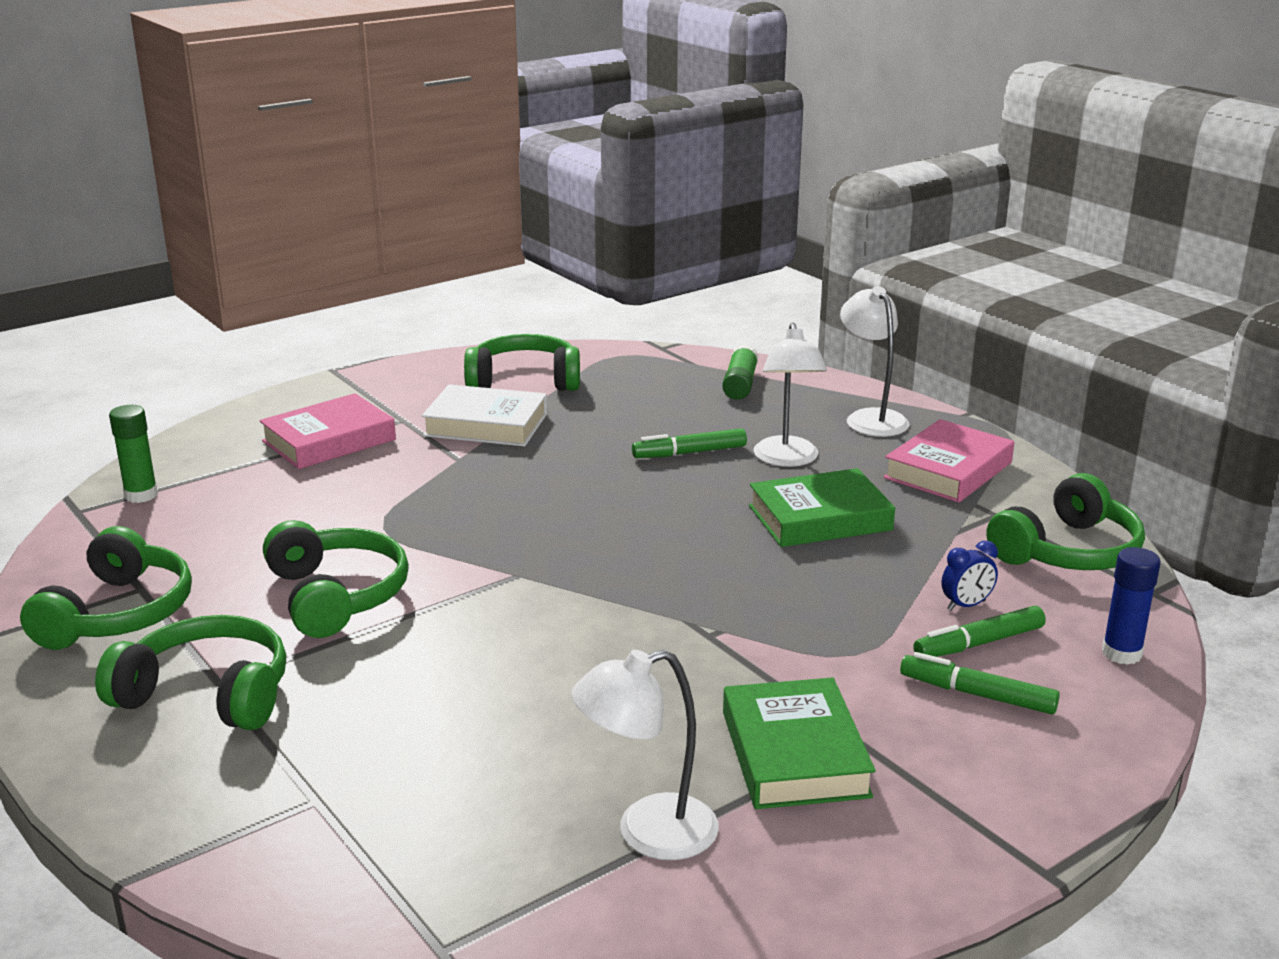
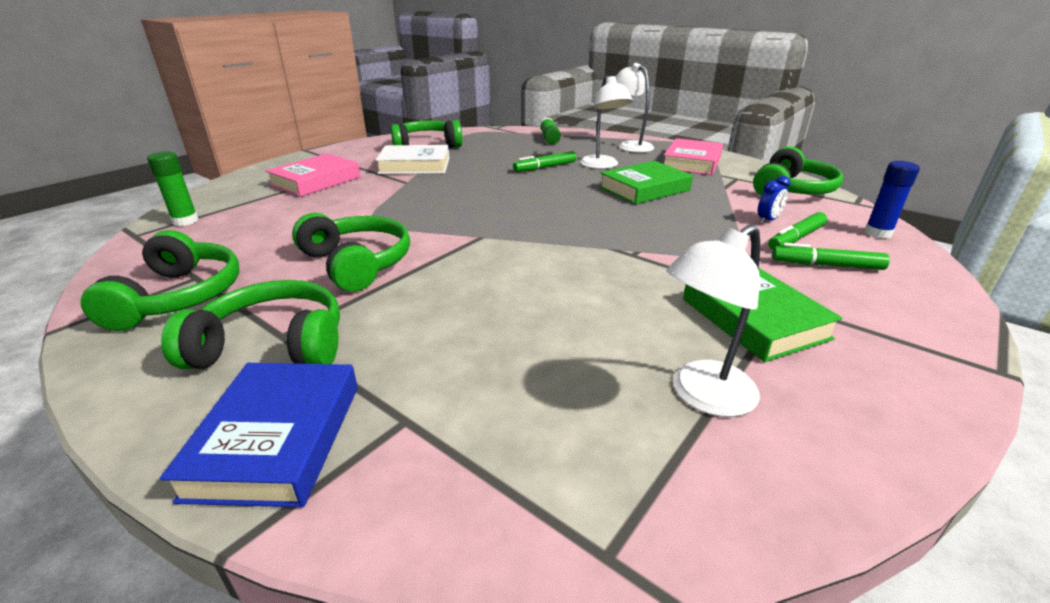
camera: 15 degrees left, 5 degrees up
(186, 795) = (276, 439): none -> blue book

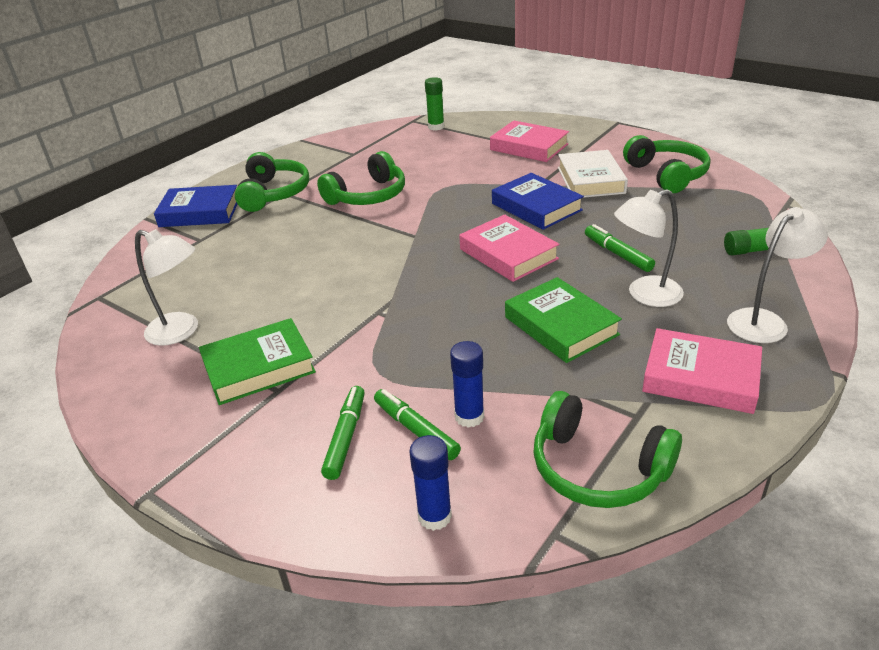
camera: 90 degrees right, 5 degrees up
(179, 297) = (330, 156): green headphones -> none
(452, 185) = (536, 207): none -> blue book
(534, 199) = (508, 254): none -> pink book
(702, 396) = (181, 332): white lamp -> white lamp turned 150 degrees clockwise
(768, 220) = (469, 417): blue clock -> blue glue stick

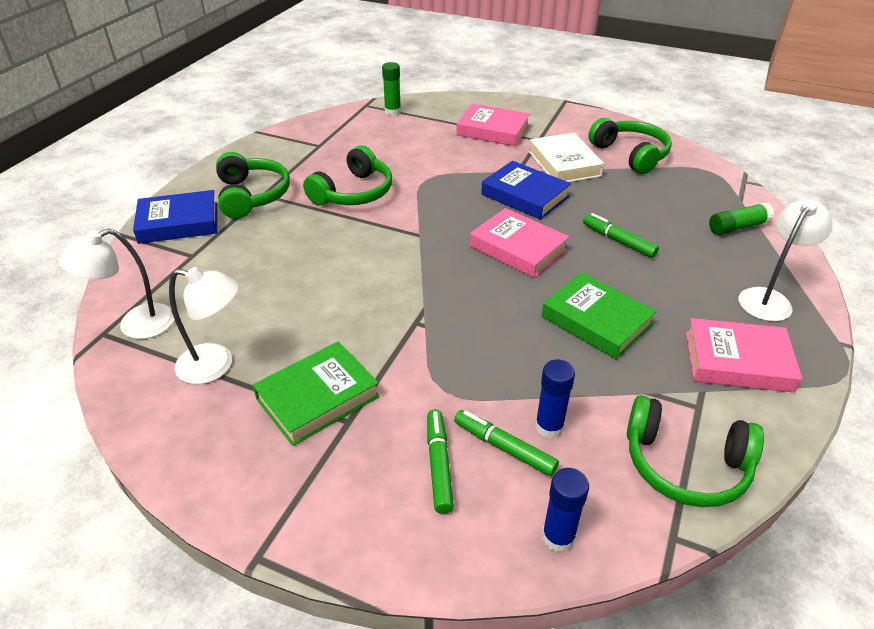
camera: 15 degrees left, 5 degrees up
(645, 295) = (658, 281): white lamp -> white lamp (135, 325)

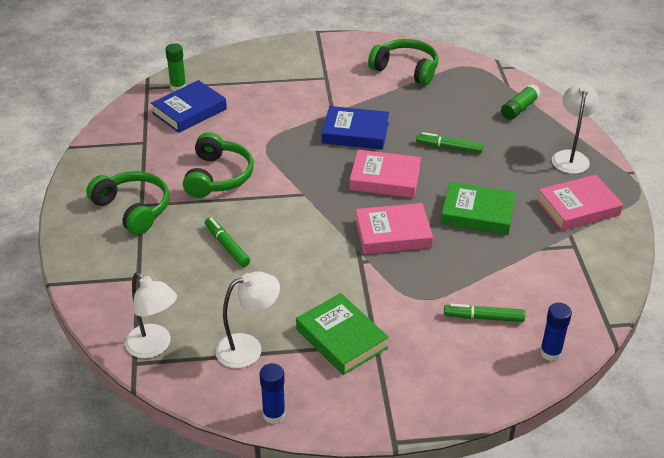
camera: 30 degrees left, 0 degrees up
(135, 325) = (154, 347): white lamp -> white lamp turned 75 degrees counterclockwise
(179, 223) = (94, 255): blue book -> blue book (189, 111)
(318, 398) = (341, 338): green book -> green book turned 60 degrees counterclockwise
(439, 464) = (454, 344): green marker -> green marker (227, 246)
(492, 130) = (281, 80): pink book -> pink book (393, 233)
(549, 427) = (500, 294): blue glue stick -> blue glue stick (274, 414)
(564, 164) = (363, 94): white book -> none
(685, 465) = (589, 283): green headphones -> none

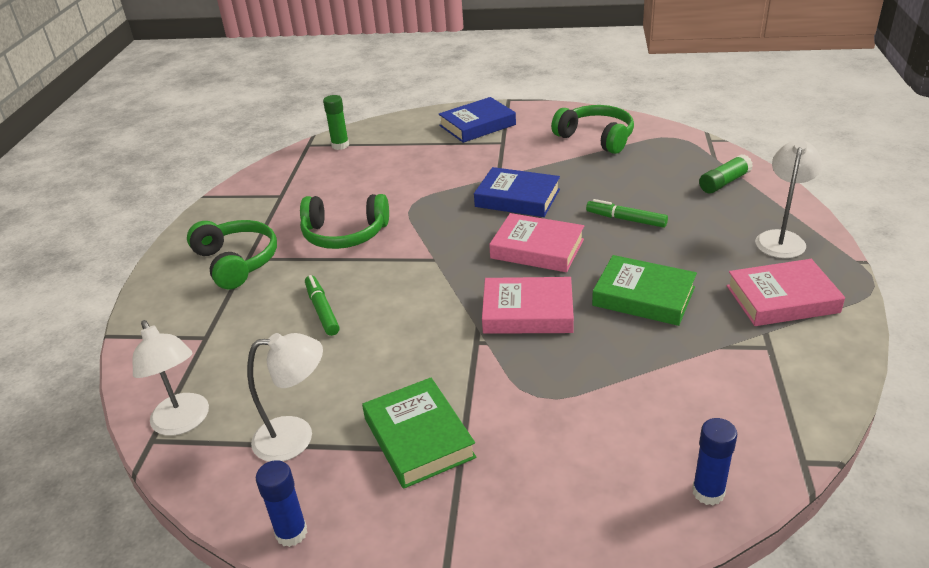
camera: 15 degrees right, 5 degrees down
(189, 111) = (342, 168): blue book -> blue book (477, 125)
(218, 176) = (344, 234): green headphones -> green headphones turned 75 degrees clockwise
(483, 317) = (620, 430): green marker -> none

